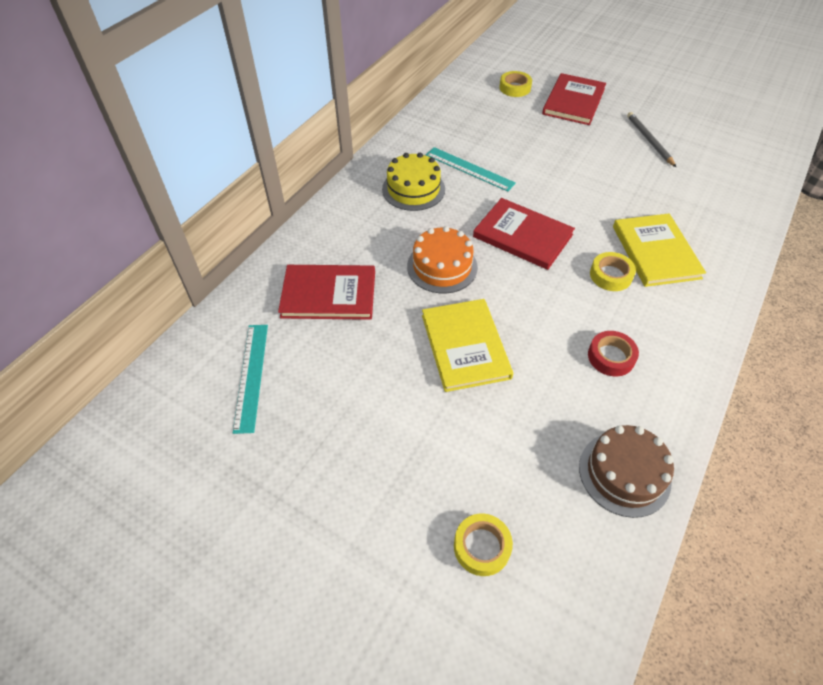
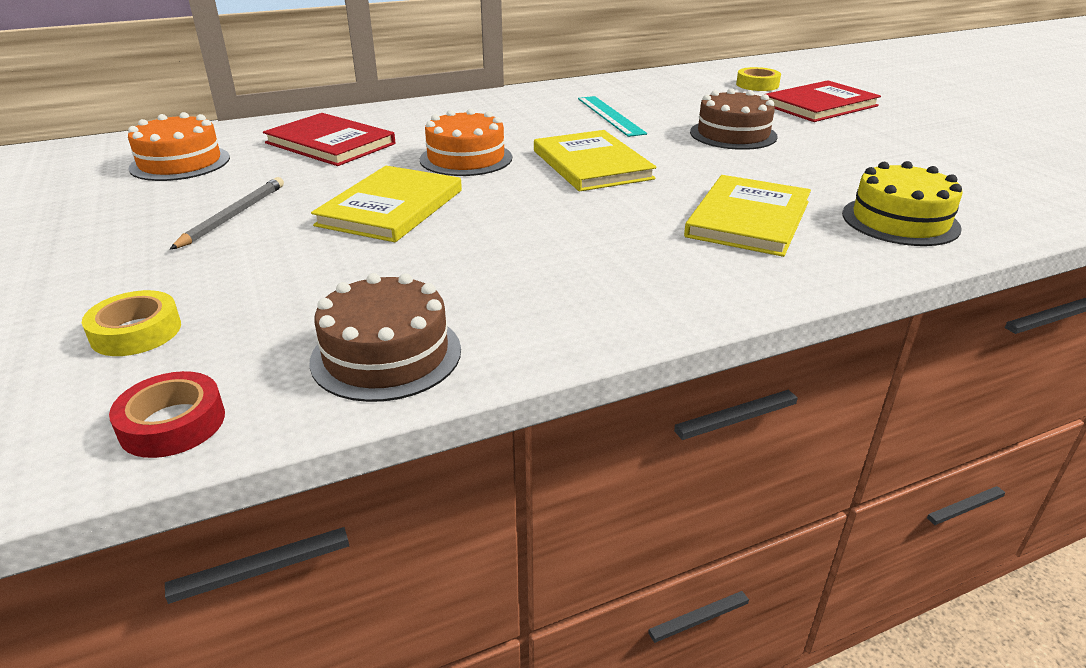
camera: 35 degrees right, 20 degrees down
(251, 376) = (180, 163): turquoise ruler -> orange cake
(413, 189) = (527, 113): yellow cake -> yellow cake (900, 221)
(522, 236) = (591, 164): red book -> yellow book
(562, 161) = (733, 134): none -> brown cake
(610, 275) = (652, 217): yellow tape -> none
(611, 357) = (541, 269): red tape -> red tape (172, 423)
(649, 141) = (884, 148): grey pencil -> grey pencil (233, 216)

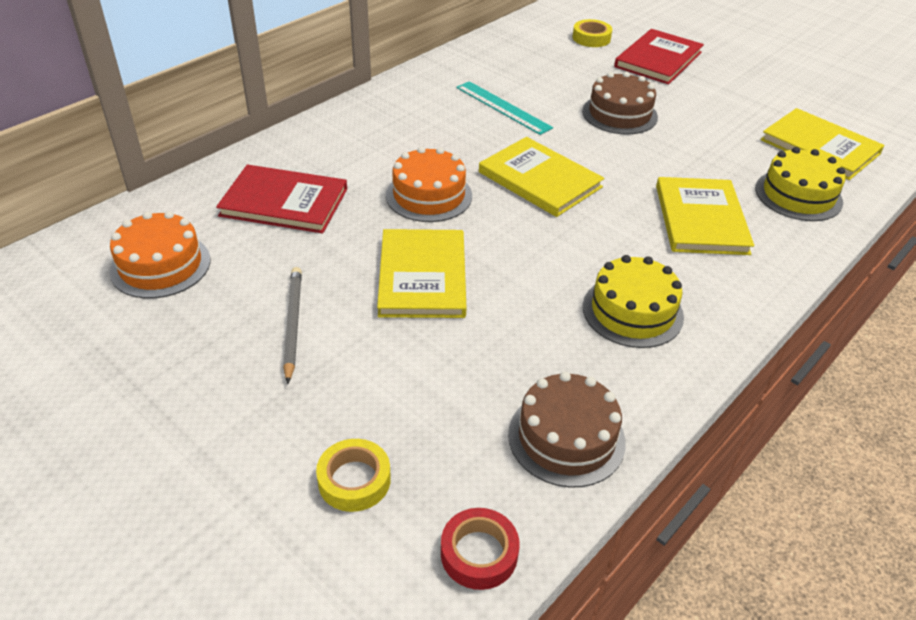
camera: 25 degrees left, 10 degrees up
(583, 273) = (632, 311): none -> yellow cake
(969, 189) = (820, 147): none -> yellow book

